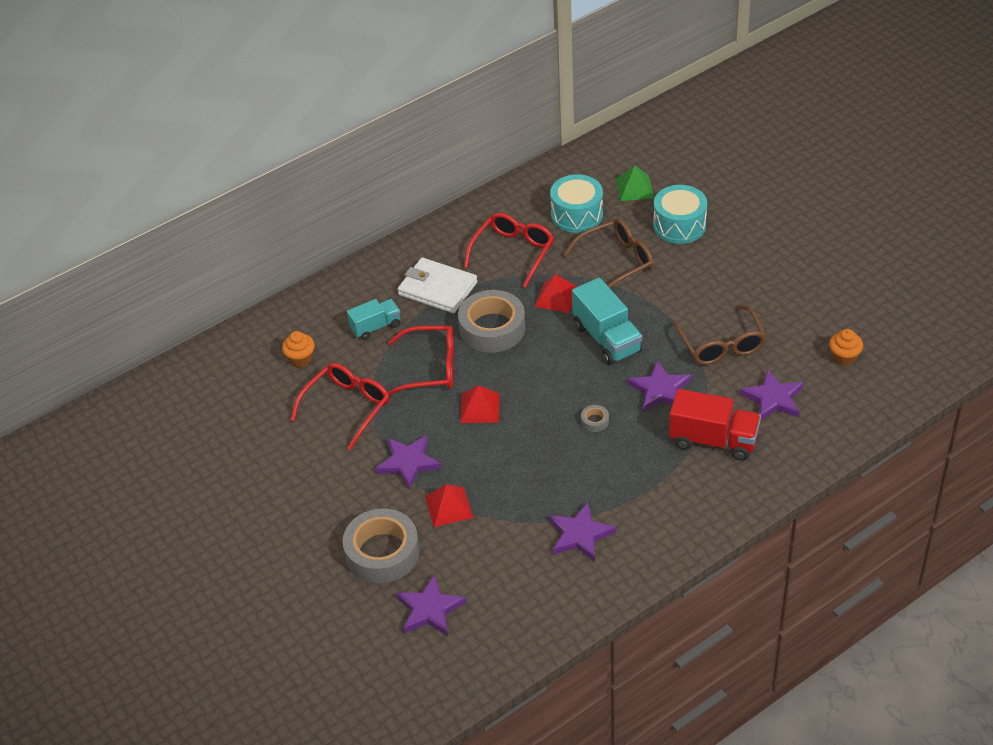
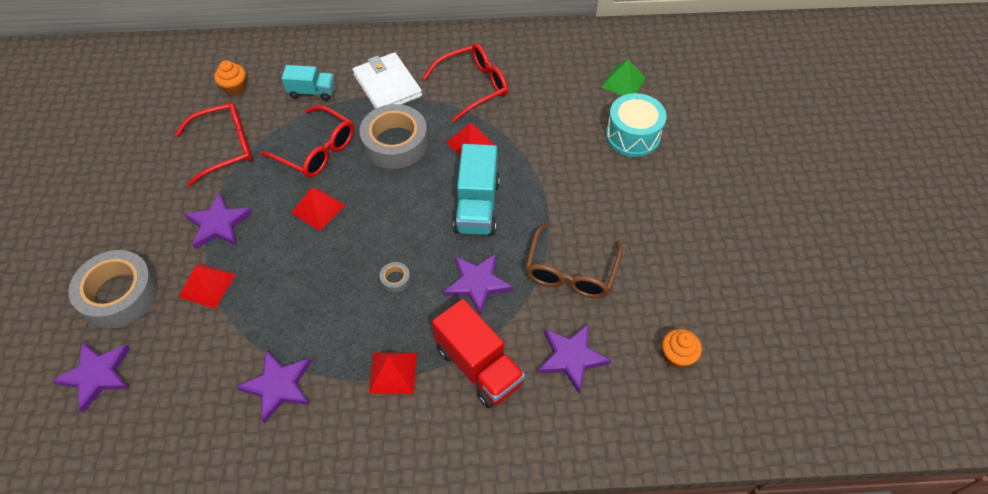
camera: 30 degrees right, 10 degrees up
(577, 215) = (554, 81): turquoise drum -> none
(616, 261) = (549, 140): brown glasses -> none
(655, 479) = (393, 372): none -> red pyramid

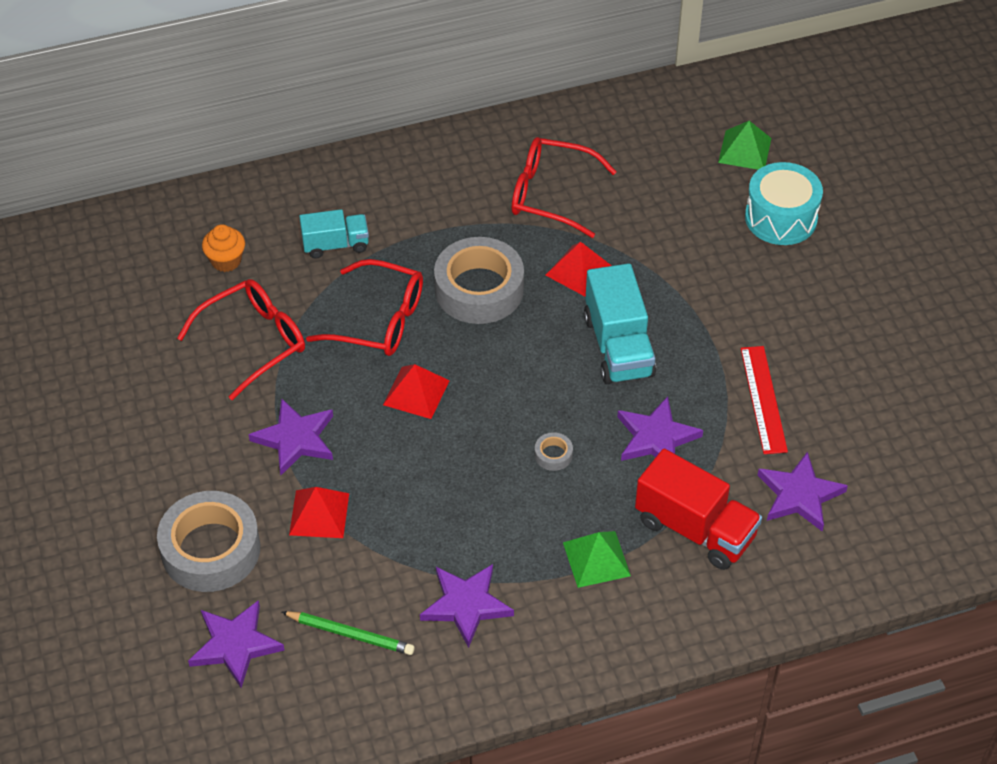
camera: 15 degrees left, 5 degrees down
(183, 388) = (350, 634): none -> green pencil
(387, 85) = (434, 216): white wallet -> none
(393, 372) = (596, 559): red pyramid -> green pyramid
(473, 86) = (550, 194): red glasses -> red glasses turned 120 degrees counterclockwise
(571, 271) = (763, 399): brown glasses -> red ruler
(677, 356) = (920, 466): orange cupcake -> none

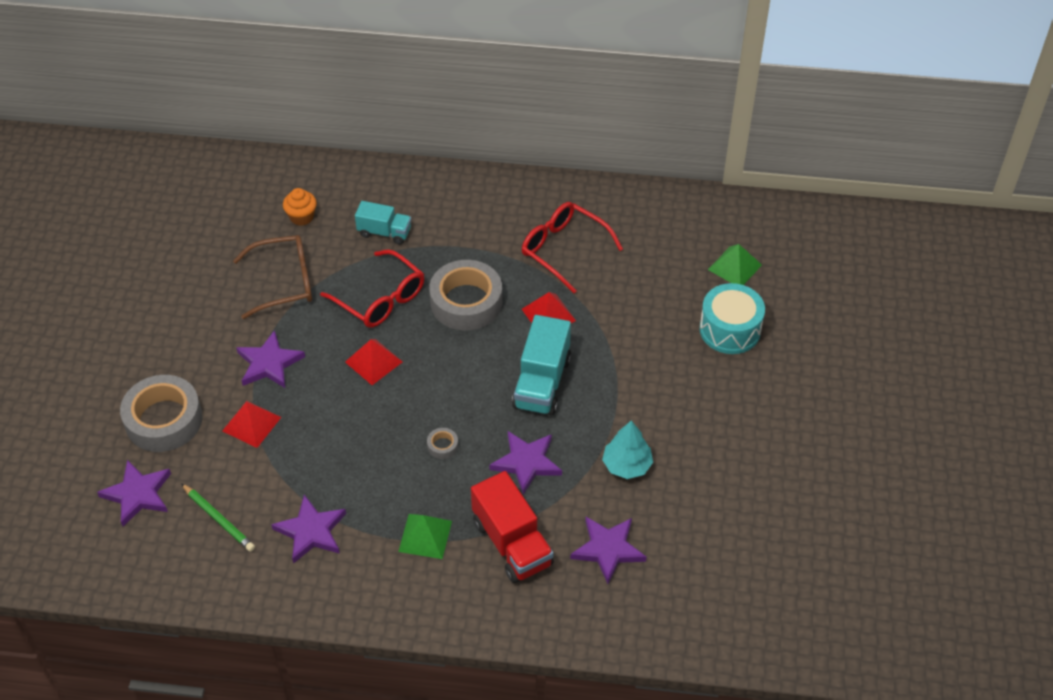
camera: 25 degrees right, 0 degrees up
(254, 341) = (284, 282): red glasses -> brown glasses
(763, 399) = (627, 465): red ruler -> turquoise tree

